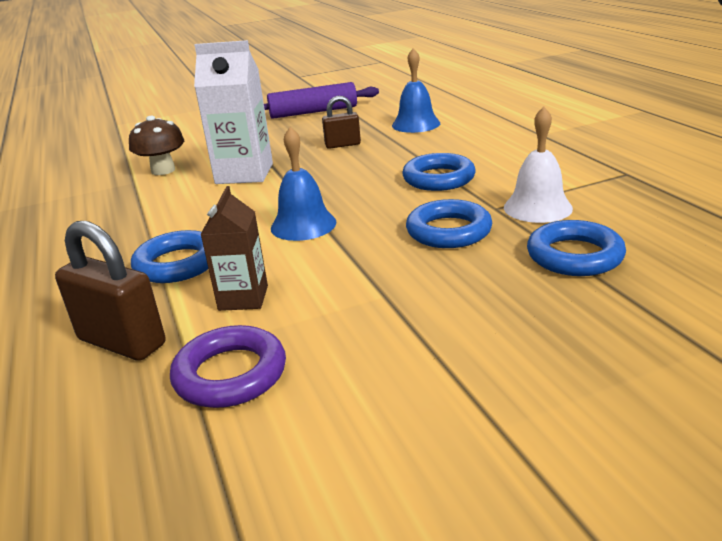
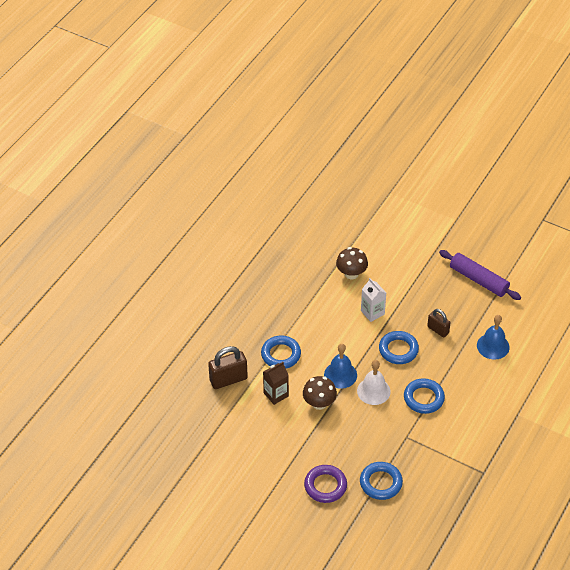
camera: 50 degrees right, 20 degrees up
(122, 342) = (228, 379): brown padlock -> brown padlock turned 75 degrees clockwise
(230, 374) = (237, 422): purple ring -> purple ring (325, 486)
(244, 174) = (372, 312): white carton -> white carton, size x0.61
(328, 260) = (319, 403): none -> brown mushroom
(448, 231) = (372, 430): blue ring -> blue ring (398, 350)
(537, 207) = (418, 452): white bell -> white bell (373, 391)

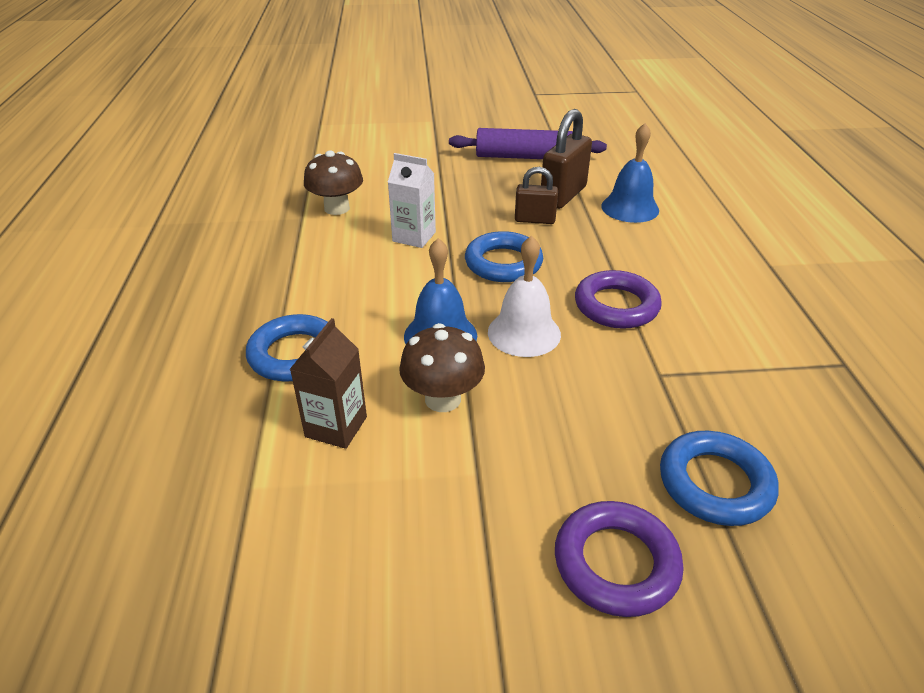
camera: 35 degrees left, 10 degrees down
(228, 379) = (200, 450): brown padlock -> brown padlock (563, 195)
(423, 398) = (616, 306): blue ring -> purple ring

